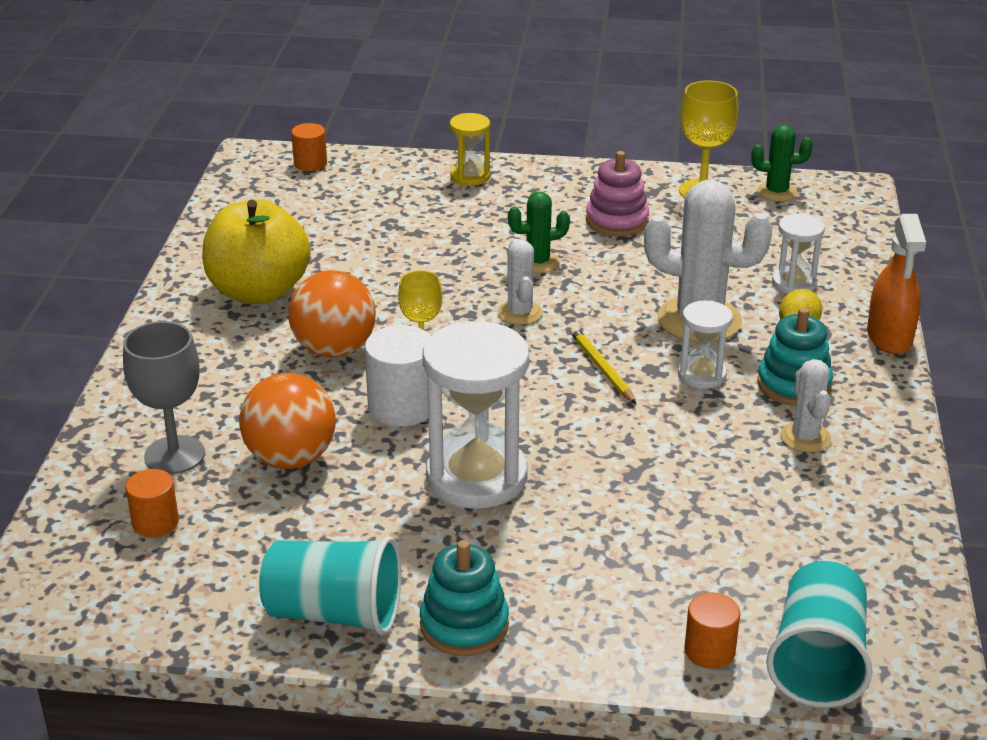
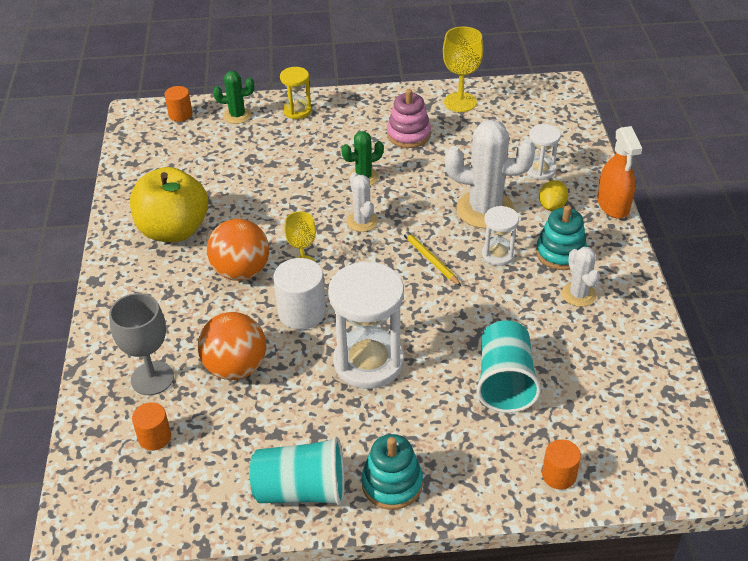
camera: 10 degrees left, 10 degrees up
(776, 192) = (510, 96): green cactus -> green cactus (237, 115)
(818, 661) = (630, 470): turquoise cup -> turquoise cup (505, 381)

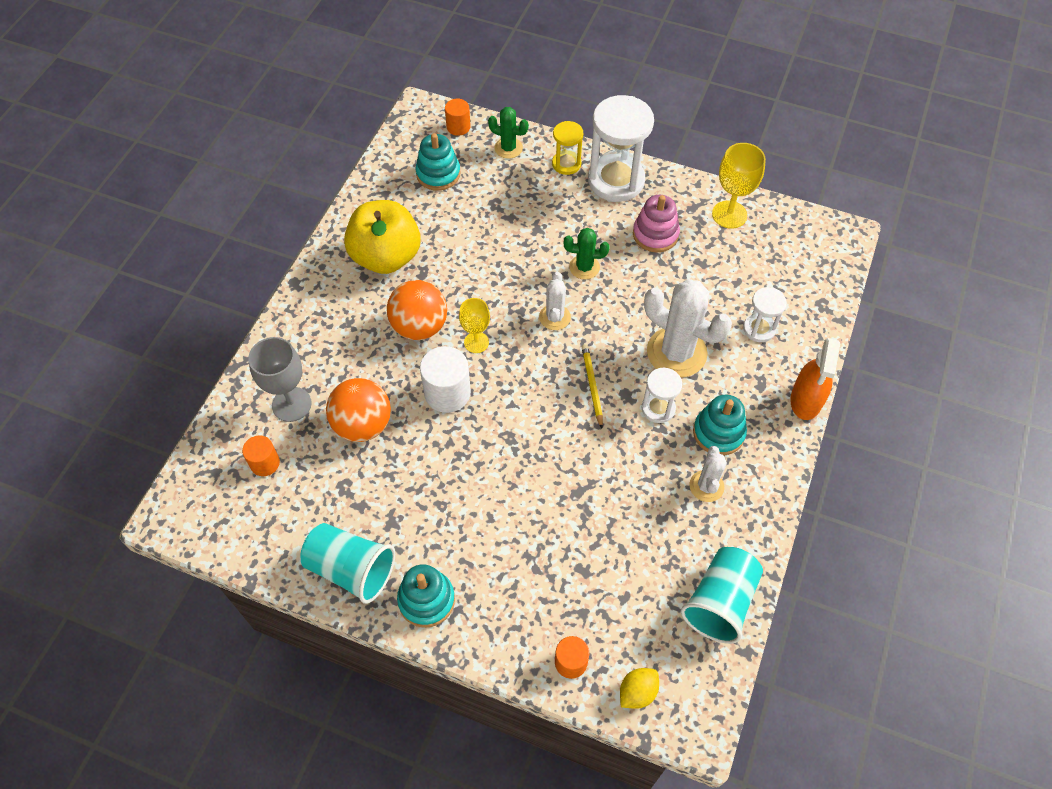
camera: 25 degrees right, 15 degrees up
(184, 153) = (438, 174): none -> turquoise stacking toy
(368, 362) = (475, 470): white hourglass -> white hourglass (616, 180)
(505, 381) = (581, 546): turquoise cup -> turquoise cup (720, 602)
(552, 206) = (744, 376): yellow lemon -> yellow lemon (637, 692)

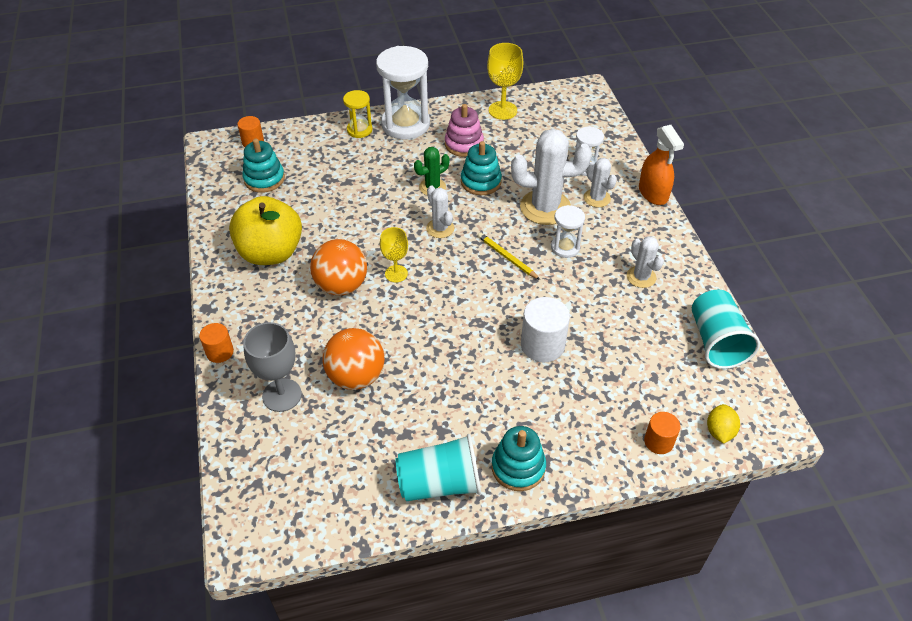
camera: 35 degrees left, 10 degrees down
(265, 463) = (296, 450): orange cylinder -> orange cylinder (220, 352)
(447, 393) = (404, 318): white cylinder -> white cylinder (542, 345)
(508, 148) = (306, 139): green cactus -> none
(718, 433) = (618, 241): turquoise stacking toy -> turquoise stacking toy (481, 182)
(739, 372) = (597, 198): none -> white cactus

